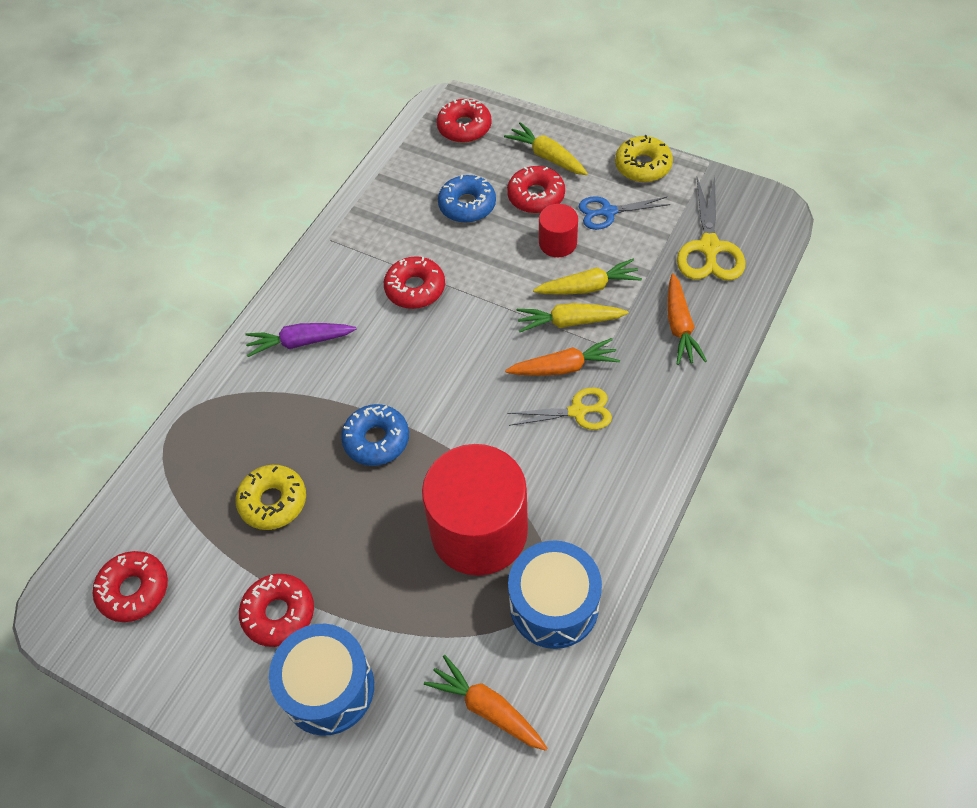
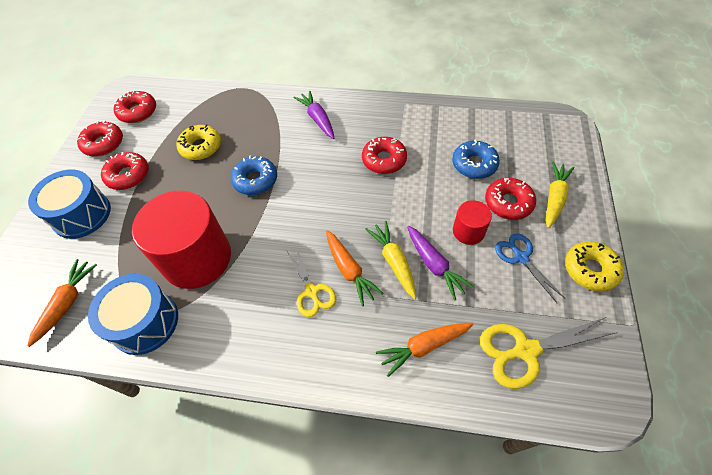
camera: 70 degrees right, 0 degrees up
(464, 127) = (549, 139): red donut -> red donut (103, 144)
(589, 287) = (434, 265): yellow carrot -> purple carrot

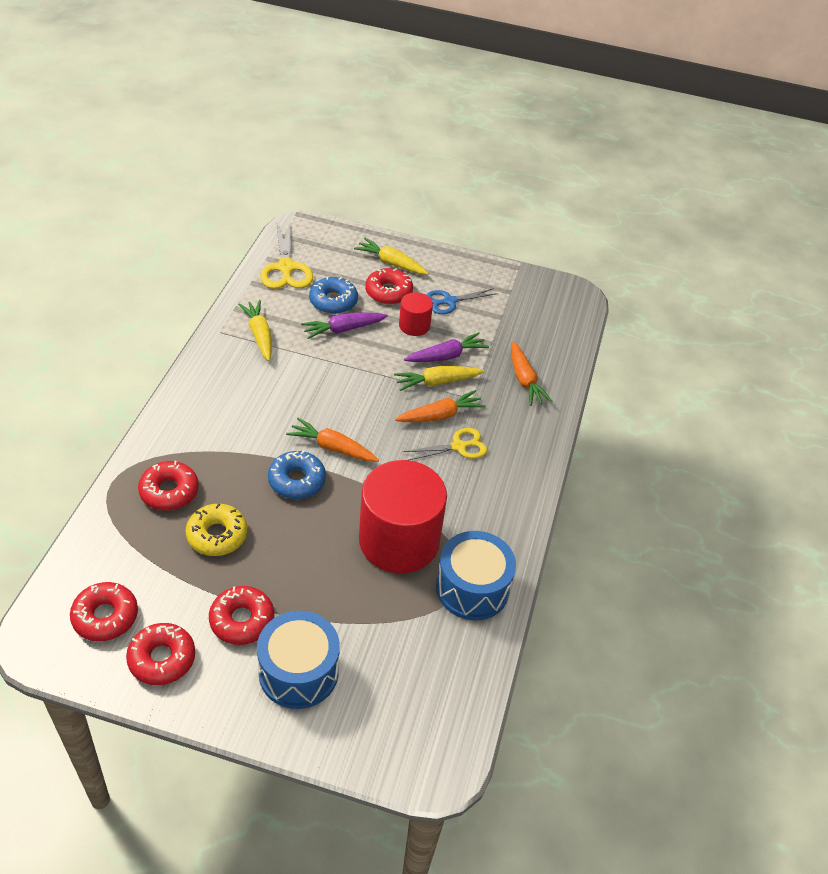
camera: 90 degrees left, 10 degrees down
(67, 303) = (435, 670): orange carrot -> orange carrot (332, 447)
(317, 119) = (212, 412): purple carrot -> purple carrot (343, 329)
(384, 160) = (303, 365): red donut -> red donut (169, 491)
(410, 126) = (259, 335): none -> yellow carrot
(525, 350) = (534, 323): yellow scissors -> yellow scissors (286, 268)
(590, 270) = (469, 267): yellow donut -> none

